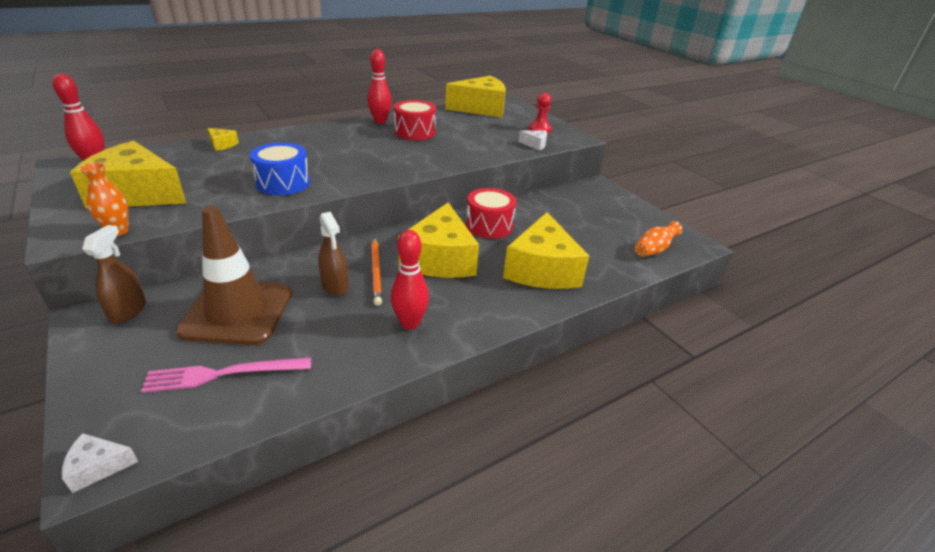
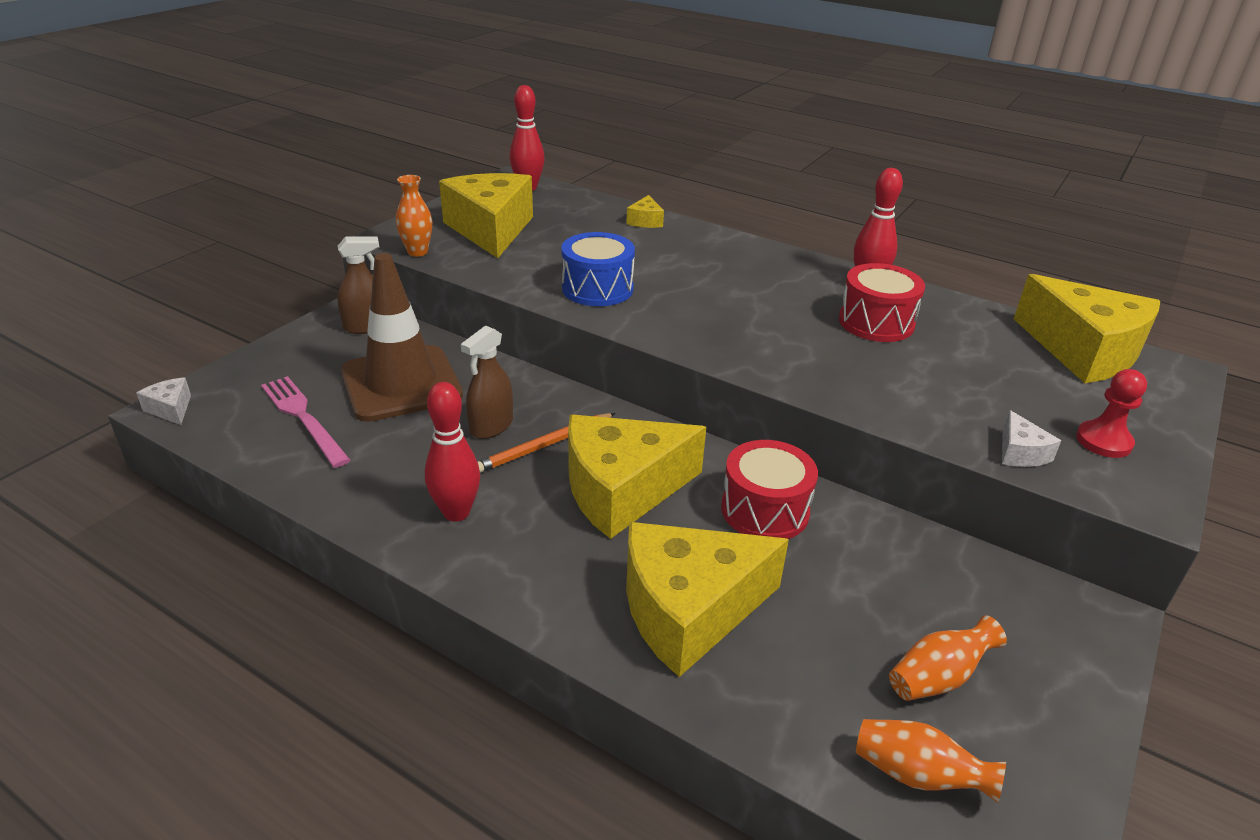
camera: 65 degrees right, 0 degrees up
(610, 227) = (938, 677): none -> orange vase

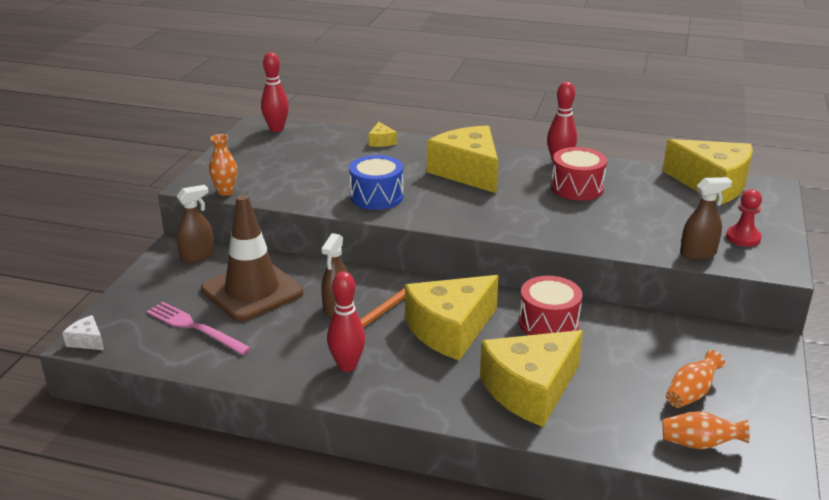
camera: 15 degrees left, 5 degrees down
(491, 230) = (270, 166): yellow cheese -> yellow cheese (468, 172)
(1020, 453) = (698, 253): white cheese -> brown spray bottle

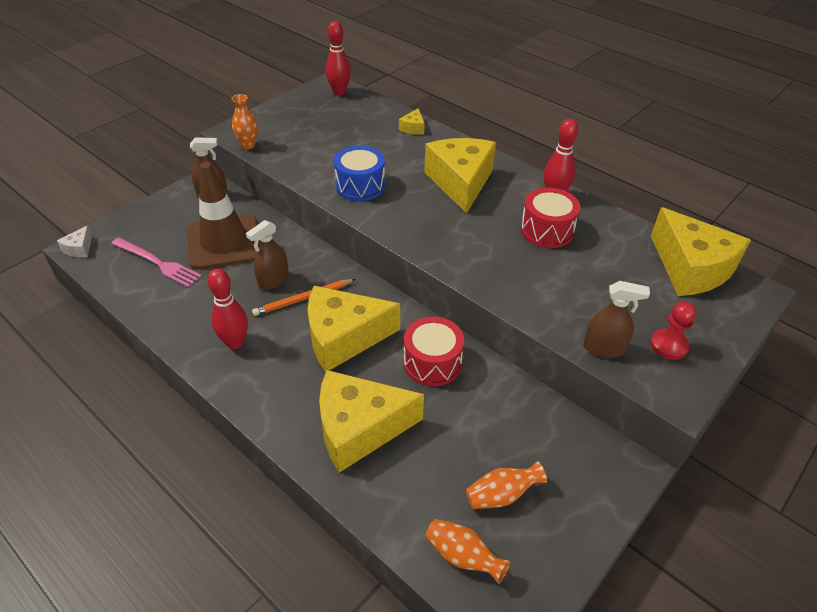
camera: 25 degrees right, 15 degrees up
(87, 341) = (79, 248): white cheese -> white cheese turned 135 degrees counterclockwise
(195, 328) = (158, 263): pink fork -> pink fork turned 150 degrees clockwise

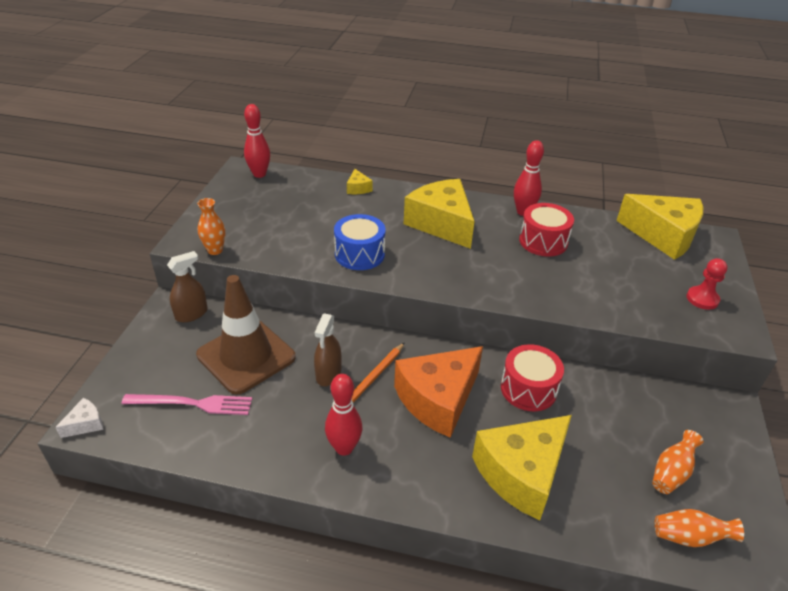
camera: 30 degrees left, 5 degrees down
(79, 248) = (85, 424): white cheese -> white cheese turned 120 degrees counterclockwise
(343, 337) = (438, 399): yellow cheese -> orange cheese
(603, 348) = (665, 319): brown spray bottle -> none

